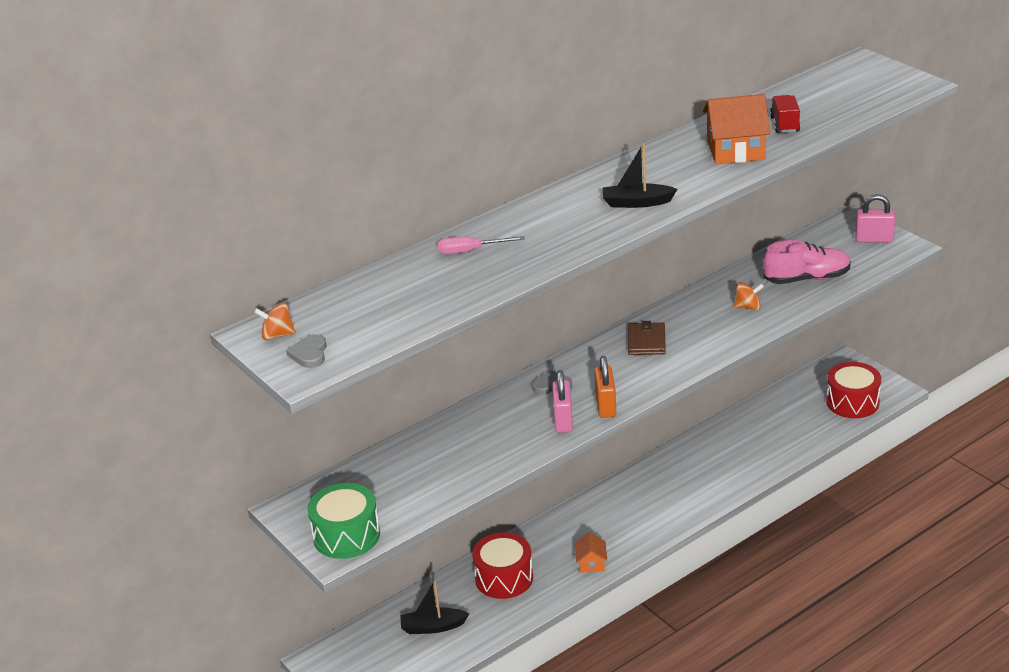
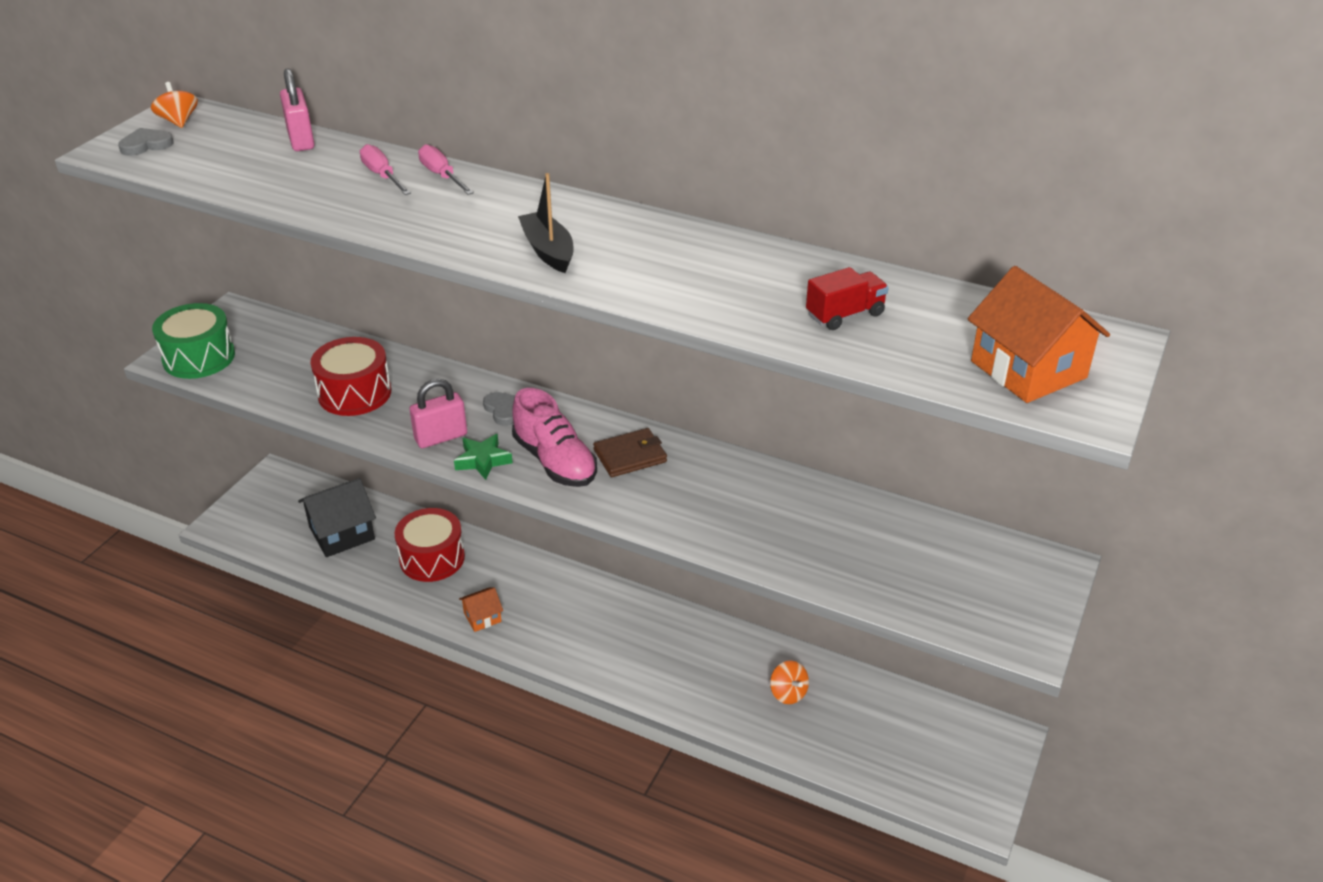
camera: 60 degrees right, 5 degrees up
(433, 627) = (342, 533): black boat -> black house
(493, 227) = (442, 176): none -> pink screwdriver
(606, 406) = (483, 460): orange padlock -> green star
(735, 150) = (737, 291): orange house -> orange house (1028, 369)
(748, 307) = (758, 521): orange spinning top -> orange spinning top (788, 693)
(807, 278) = (864, 558): pink shoe -> pink shoe (555, 461)
(852, 402) = (920, 774): red drum -> red drum (354, 393)
(874, 239) = (1020, 603): pink padlock -> pink padlock (301, 140)

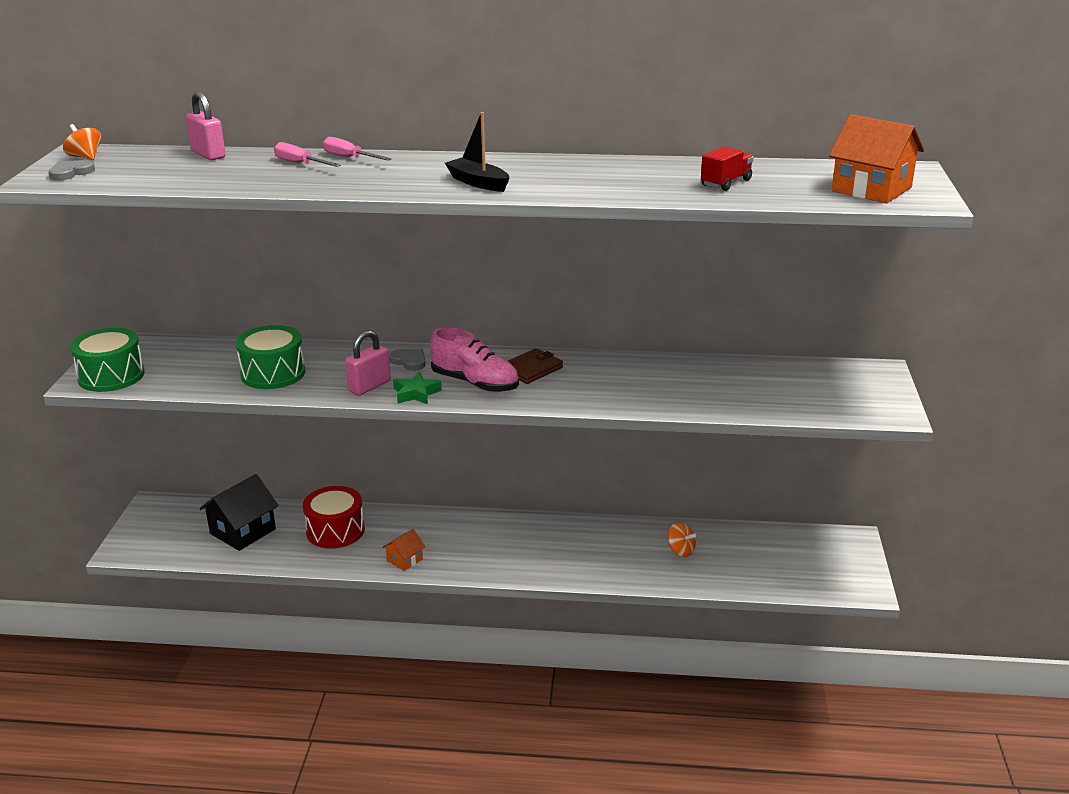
camera: 20 degrees left, 10 degrees down
(354, 393) = (273, 373): red drum -> green drum

